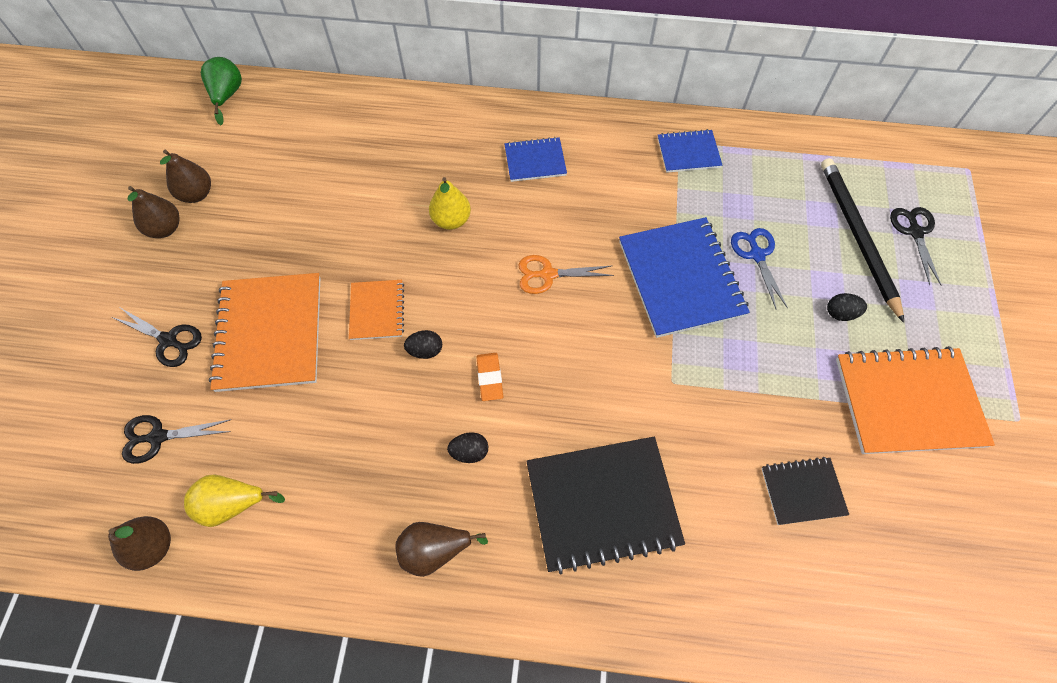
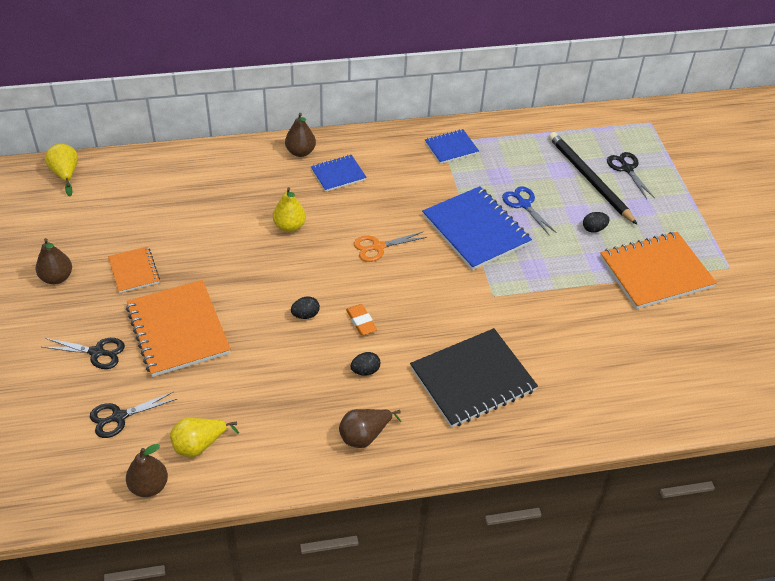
camera: 20 degrees left, 15 degrees down
(196, 194) = (72, 248): brown pear -> brown pear (300, 152)
(227, 96) = (65, 174): green pear -> yellow pear
(377, 311) = (257, 297): orange notebook -> orange notebook (134, 271)
(802, 491) = (604, 340): black notebook -> none

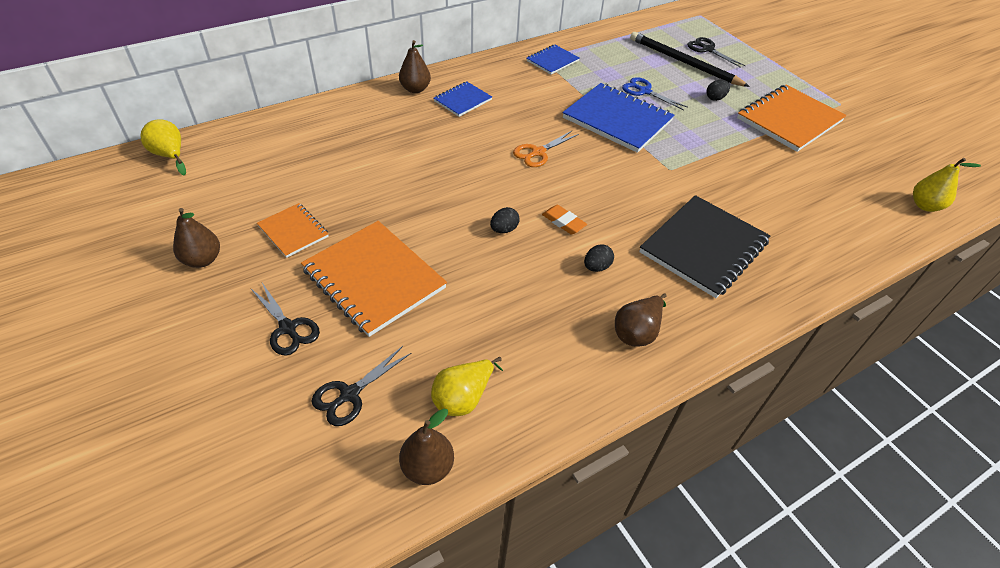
camera: 20 degrees left, 0 degrees up
(97, 352) = (288, 328): black scissors -> black scissors turned 60 degrees clockwise
(289, 226) = (440, 153): yellow pear -> yellow pear (924, 206)

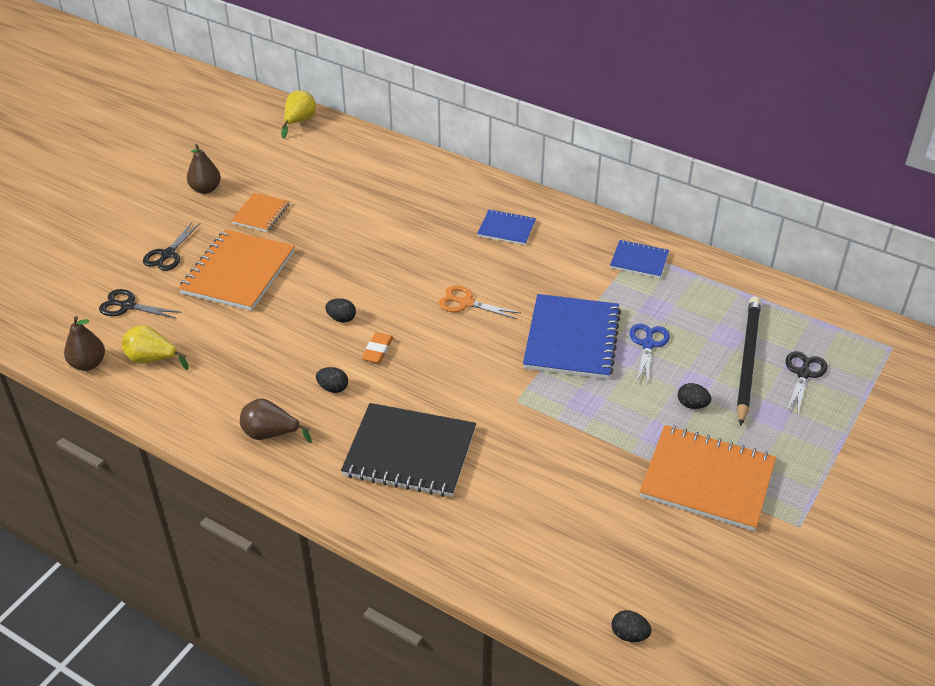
camera: 65 degrees right, 5 degrees down
(415, 89) = (497, 195): brown pear -> none
(924, 206) = (629, 635): yellow pear -> black egg

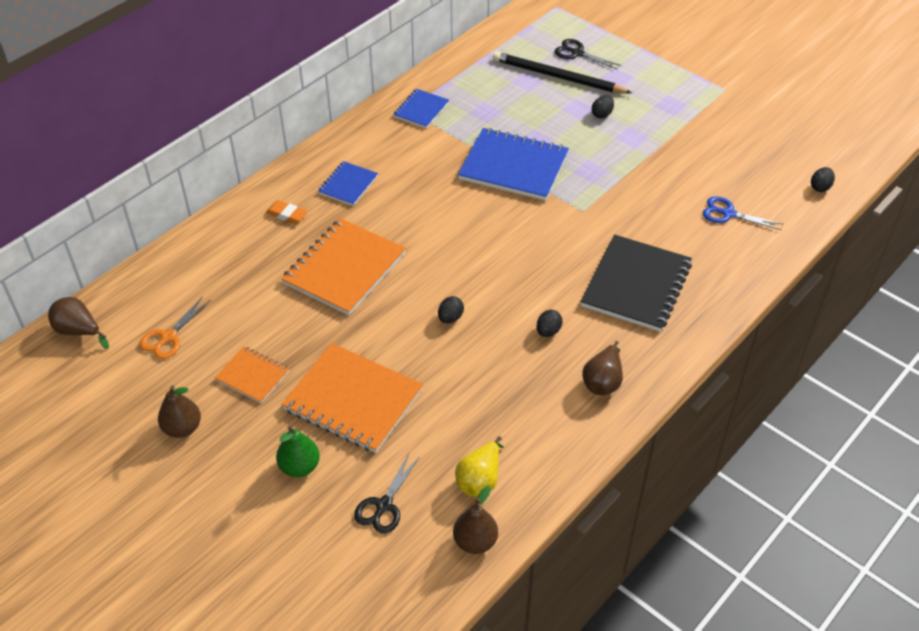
camera: 80 degrees left, 5 degrees up
(168, 254) = (299, 467): black scissors -> green pear
(299, 121) = (79, 331): yellow pear -> brown pear
(377, 350) = (502, 295): orange eraser -> orange eraser (287, 214)
(466, 303) = (449, 226): orange scissors -> orange scissors (168, 337)
(648, 344) = (529, 124): blue scissors -> blue scissors (728, 214)
(707, 480) = (680, 122): orange notebook -> orange notebook (345, 269)

